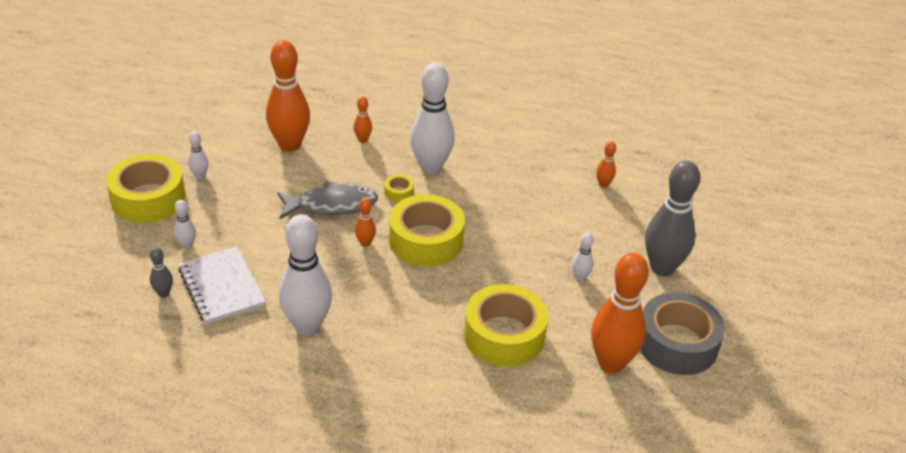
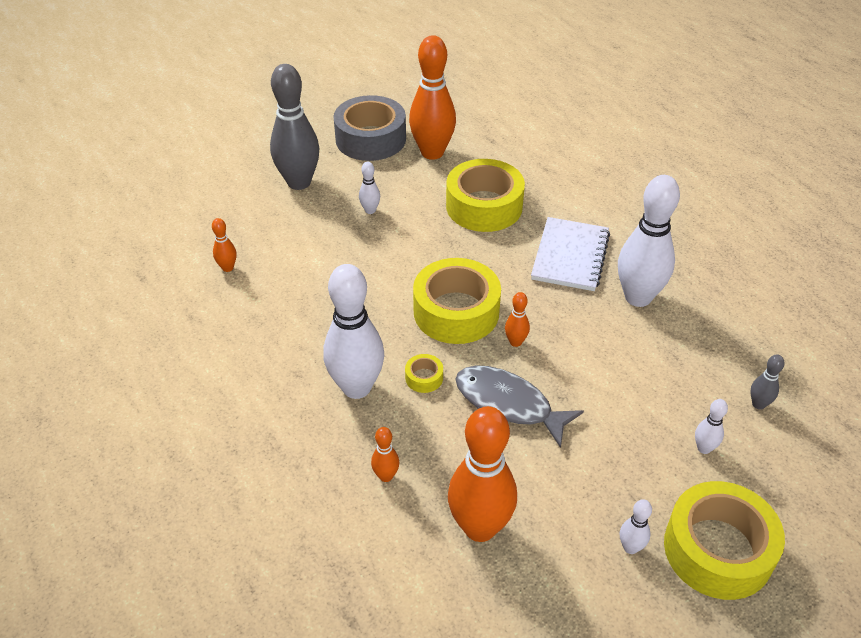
camera: 135 degrees left, 5 degrees up
(221, 287) = (694, 377): white notebook -> white notebook (570, 256)

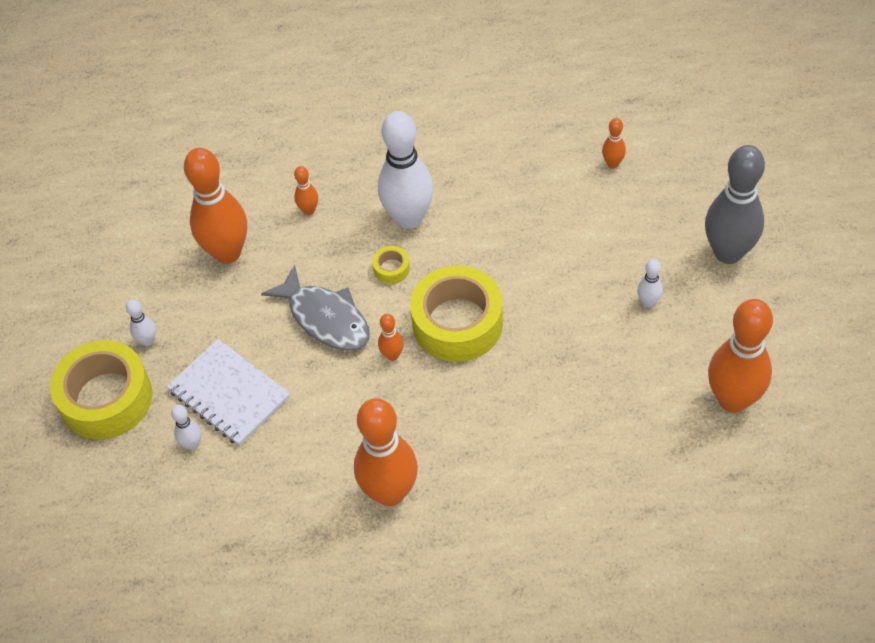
camera: 120 degrees right, 10 degrees up
(370, 139) = (788, 345): grey tape -> none
(484, 206) = (606, 412): yellow tape -> none
(508, 405) = (326, 318): grey fish -> grey fish turned 75 degrees clockwise
(570, 256) = (482, 459): white notebook -> white notebook (229, 394)
(638, 297) = (390, 492): white bowling pin -> orange bowling pin
(758, 404) = (205, 519): grey bowling pin -> none

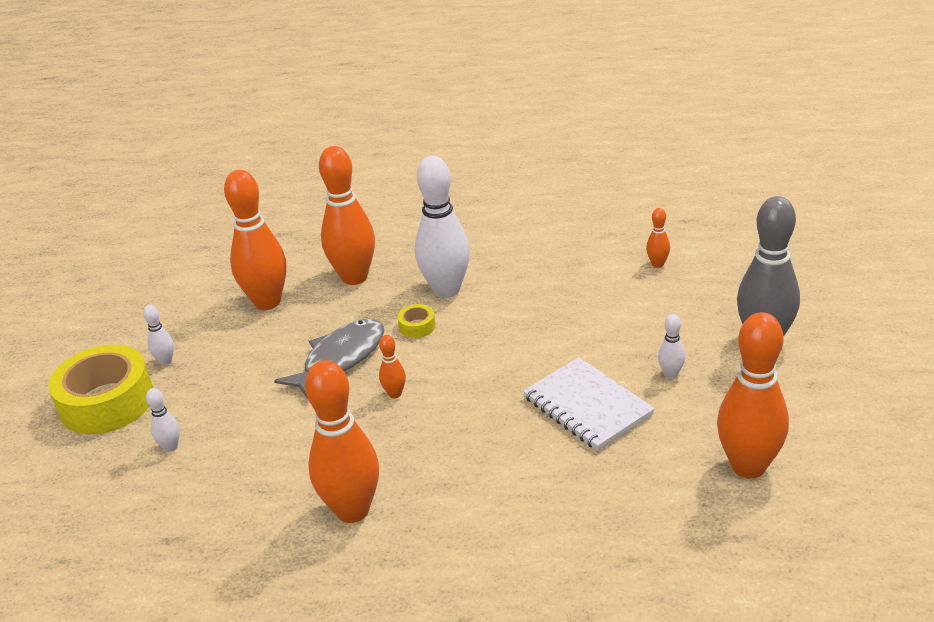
camera: 10 degrees right, 20 degrees down
(229, 394) = (223, 410): white notebook -> white notebook (587, 406)
(309, 210) = (354, 277): orange bowling pin -> orange bowling pin, size x2.29
(326, 318) = (340, 359): grey fish -> grey fish turned 105 degrees counterclockwise
(457, 323) = (468, 374): yellow tape -> none

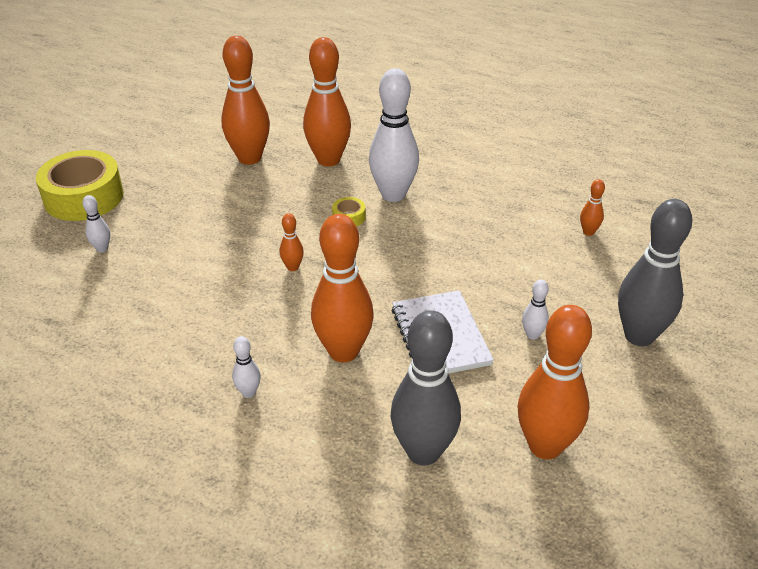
camera: 20 degrees right, 5 degrees up
(166, 361) = (145, 180): white bowling pin -> white bowling pin (248, 392)
(340, 359) = (271, 223): grey fish -> none
(352, 510) = (194, 351): orange bowling pin -> orange bowling pin (343, 351)
(645, 514) = (423, 452): none -> grey bowling pin

